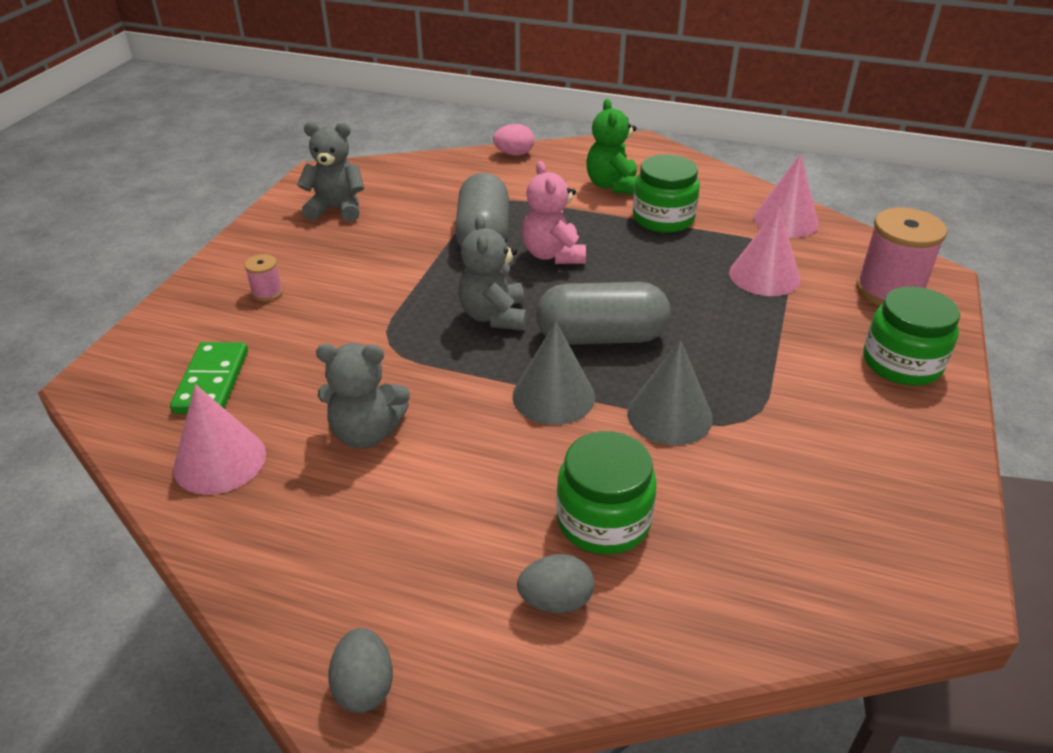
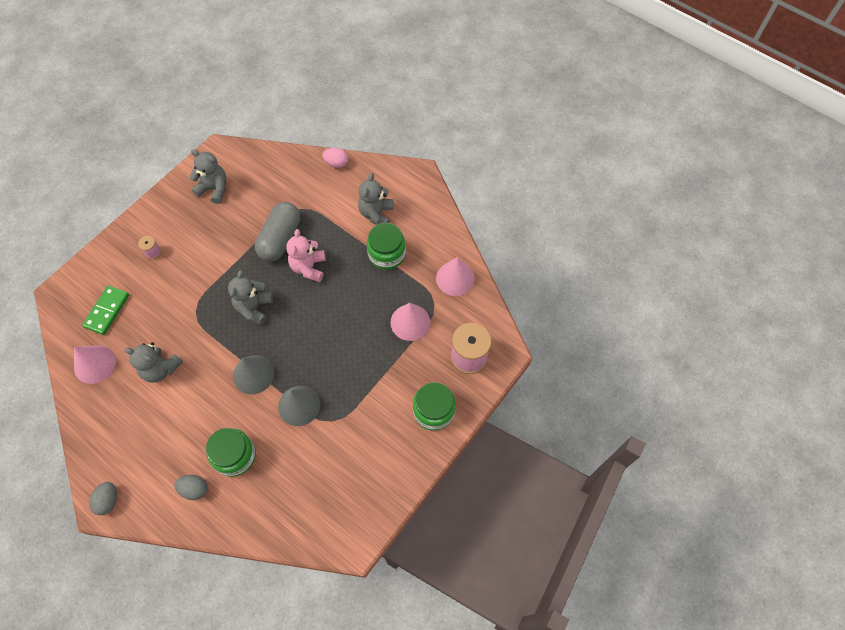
camera: 20 degrees right, 25 degrees up
(601, 337) = (298, 341): grey capsule -> none
(613, 186) = (376, 214): green teddy bear -> grey teddy bear

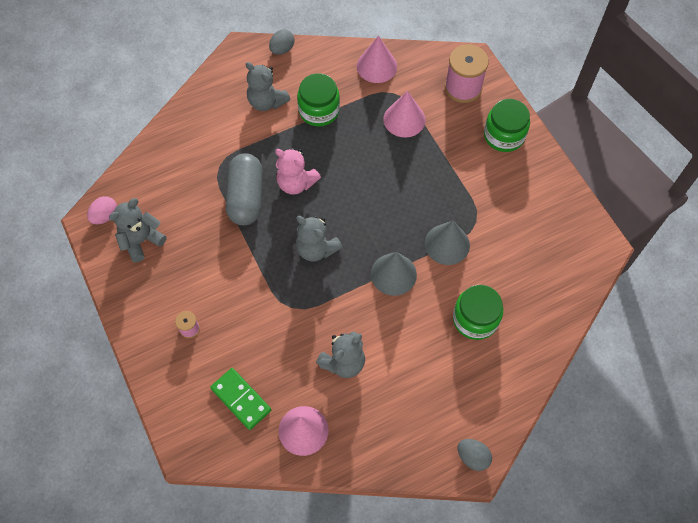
camera: 65 degrees left, 0 degrees up
(194, 489) = (494, 368): grey egg -> grey egg (282, 49)
(280, 239) = (246, 197): grey capsule -> grey capsule turned 45 degrees clockwise
(336, 163) = (182, 114): pink egg -> pink egg (105, 216)

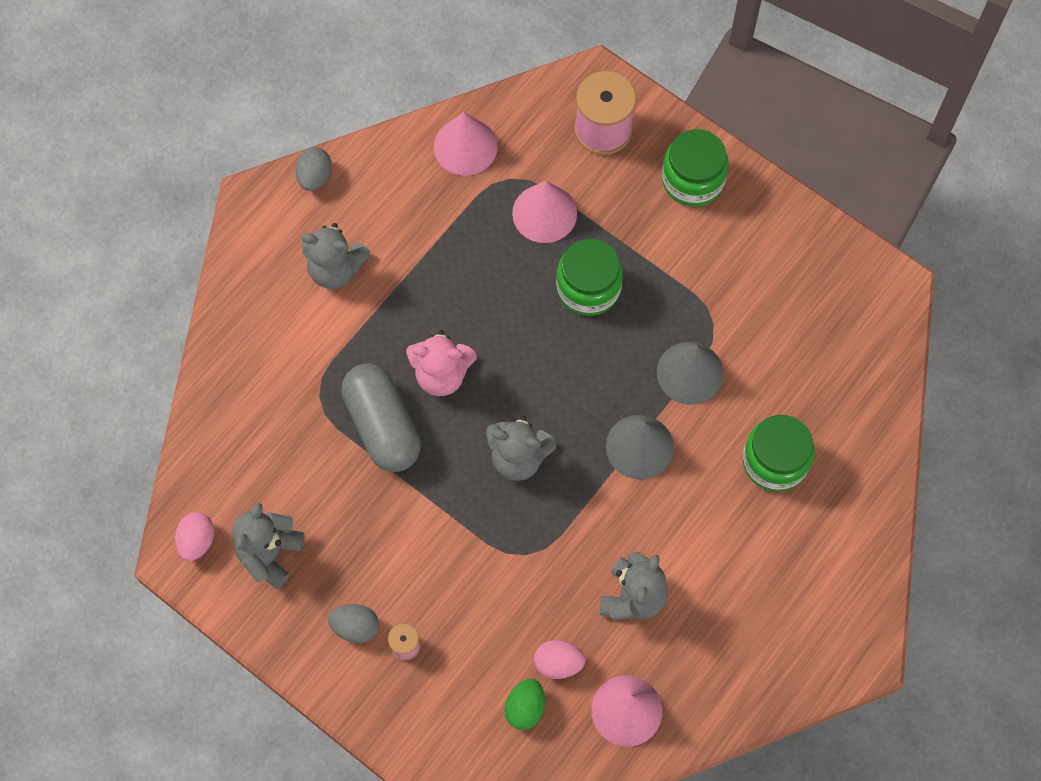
camera: 25 degrees left, 5 degrees up
(241, 399) = (525, 708): green domino -> green egg
(276, 381) = (558, 663): none -> pink egg
(319, 110) = (417, 250): green jar -> green jar (588, 288)
(472, 457) = (855, 644): grey egg -> grey egg (355, 627)

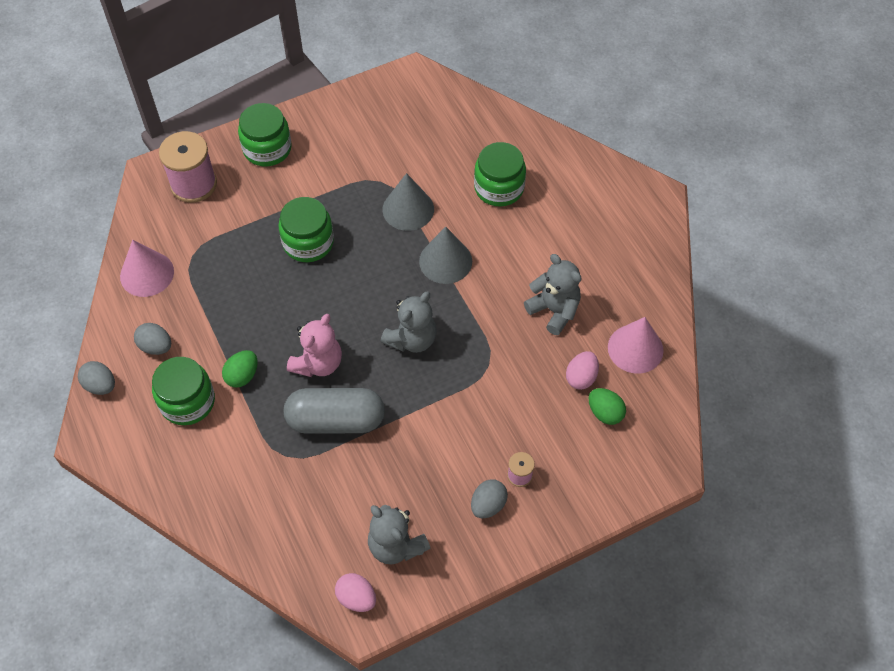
camera: 65 degrees left, 10 degrees down
(335, 269) = (187, 401): grey teddy bear -> green jar
(384, 204) = (156, 346): none -> grey egg
(390, 306) = (242, 376): none -> green egg
(544, 213) = (233, 246): pink cone -> none

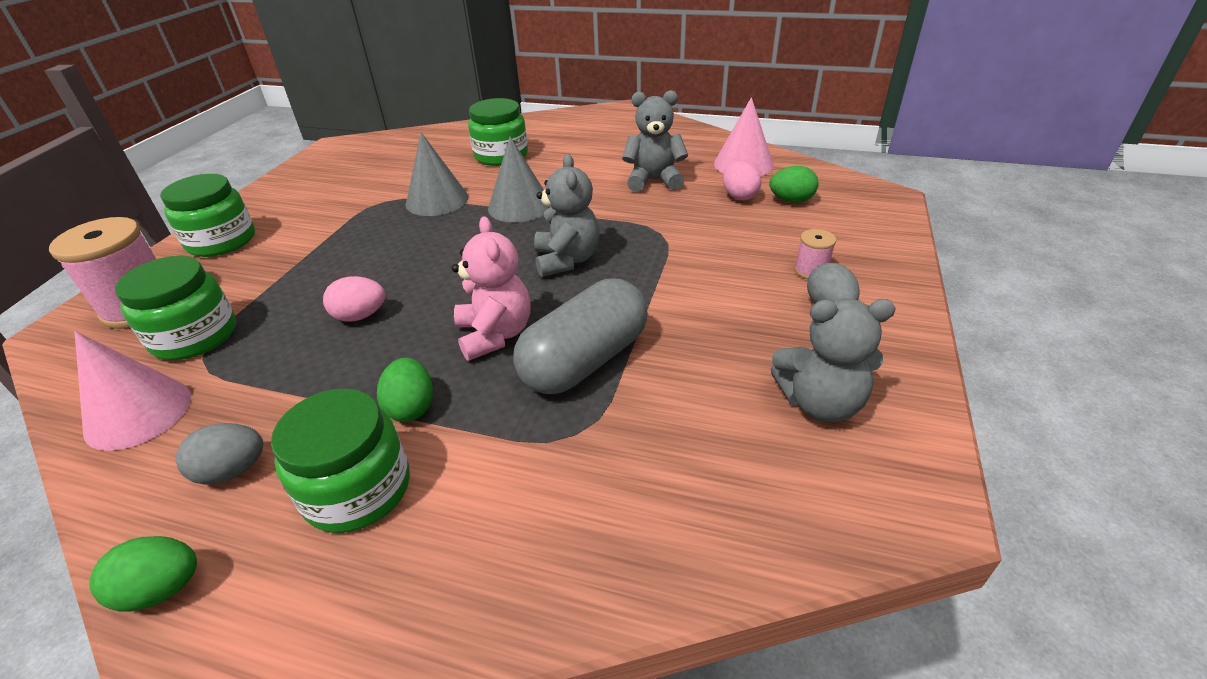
camera: 45 degrees left, 20 degrees down
(100, 385) = (162, 589): grey egg -> green egg
(308, 242) = (357, 268): green jar -> green jar (195, 336)
(356, 598) = (877, 489): pink egg -> pink egg (360, 316)

